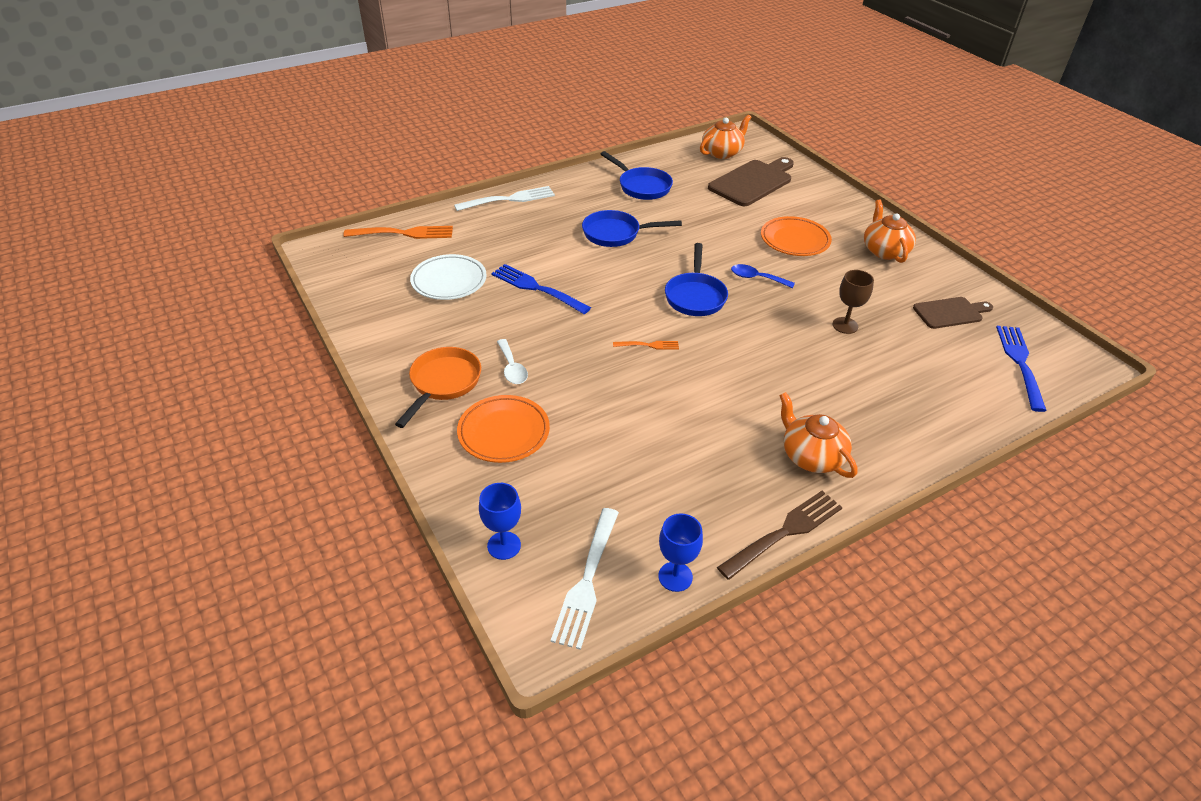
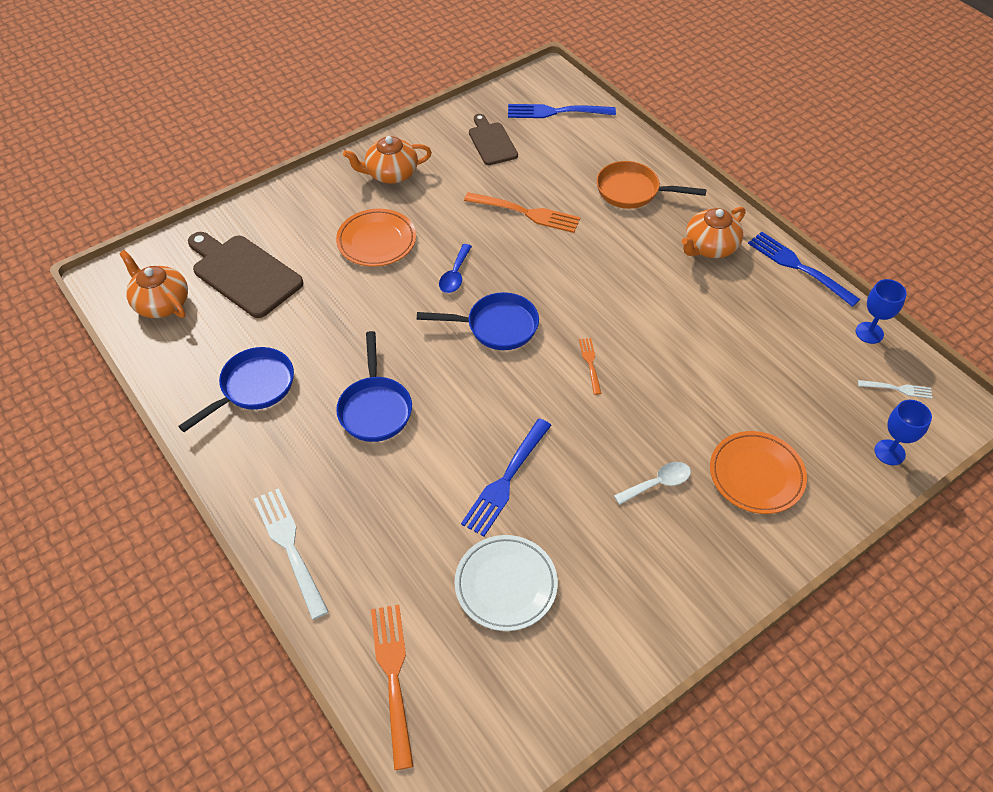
camera: 95 degrees left, 10 degrees up
(443, 383) = (701, 547): orange pan -> orange pan (633, 191)
(587, 579) = (897, 389): white fork -> white fork, size x0.53
(784, 533) = (799, 267): brown fork -> blue fork
(845, 325) = (525, 213): brown goblet -> orange fork

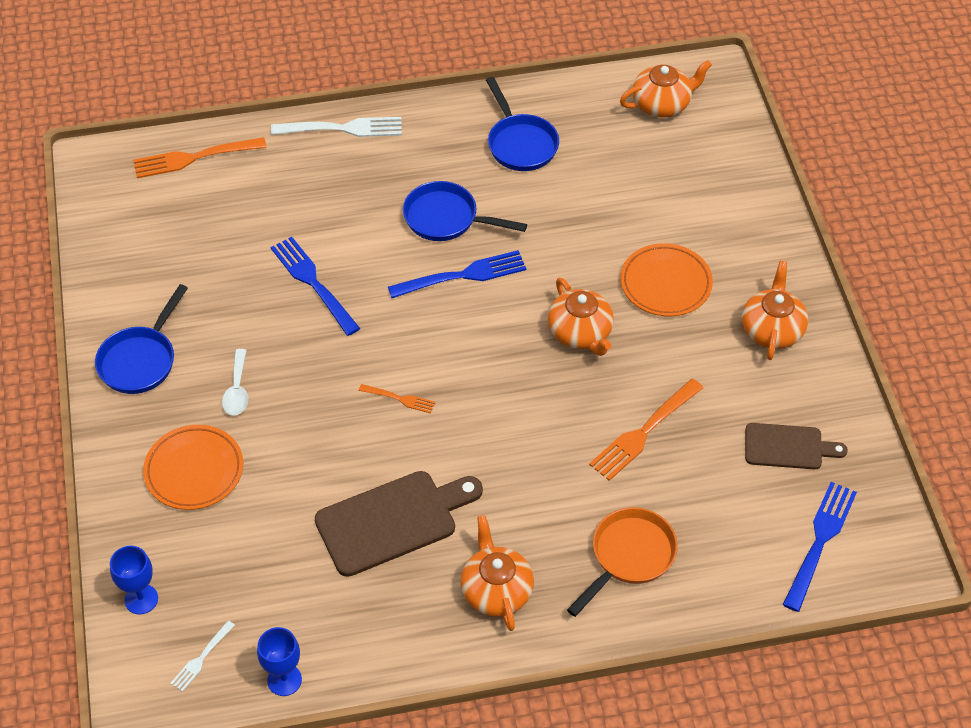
camera: 115 degrees right, 0 degrees up
(244, 274) = (671, 169): brown cutting board -> brown cutting board (392, 521)
(393, 678) = (195, 157): orange fork -> orange fork turned 150 degrees clockwise
(455, 275) = (580, 333): blue spoon -> orange teapot
(496, 326) = (491, 341): blue pan -> blue pan (140, 360)
(506, 585) = (219, 247): white plate -> none
(799, 267) = (414, 668): blue fork -> blue fork (462, 276)

